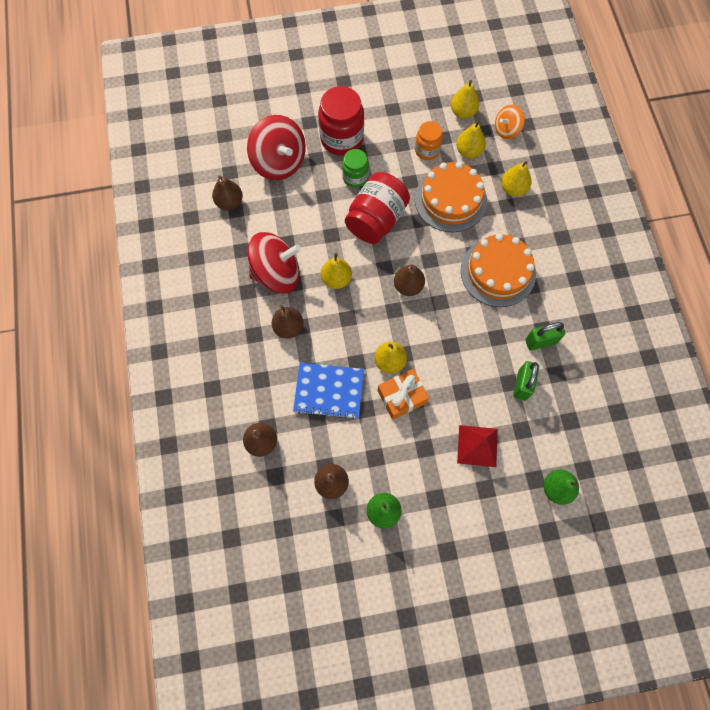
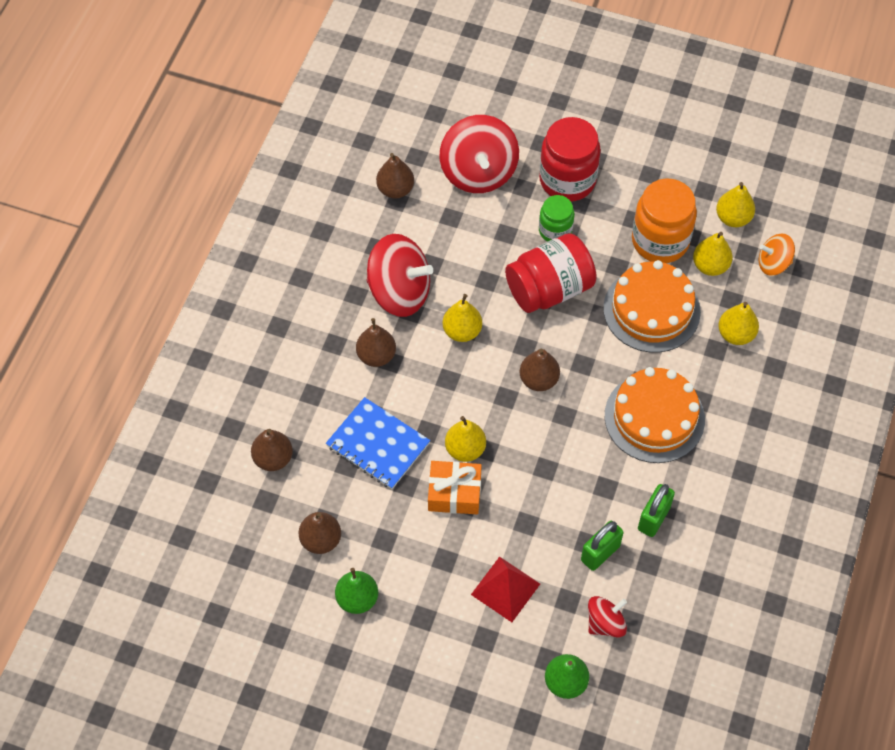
camera: 30 degrees right, 10 degrees down
(427, 150) = (660, 241): orange jar -> orange jar, size x1.72
(540, 341) = (653, 518): green padlock -> green padlock turned 75 degrees counterclockwise
(555, 432) = (605, 623): none -> red spinning top

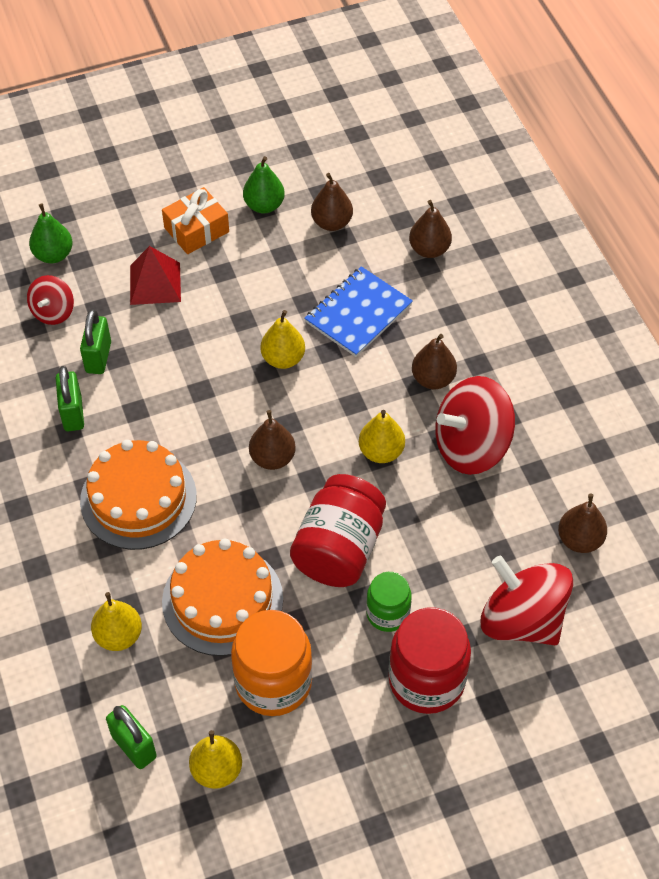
camera: 140 degrees right, 5 degrees down
(378, 445) = (358, 313): blue notebook -> blue notebook turned 45 degrees counterclockwise
(454, 493) = (260, 321): orange gift -> orange gift (196, 230)
(710, 266) = (199, 693): yellow pear -> none
(773, 263) = (134, 746): orange spinning top -> green padlock

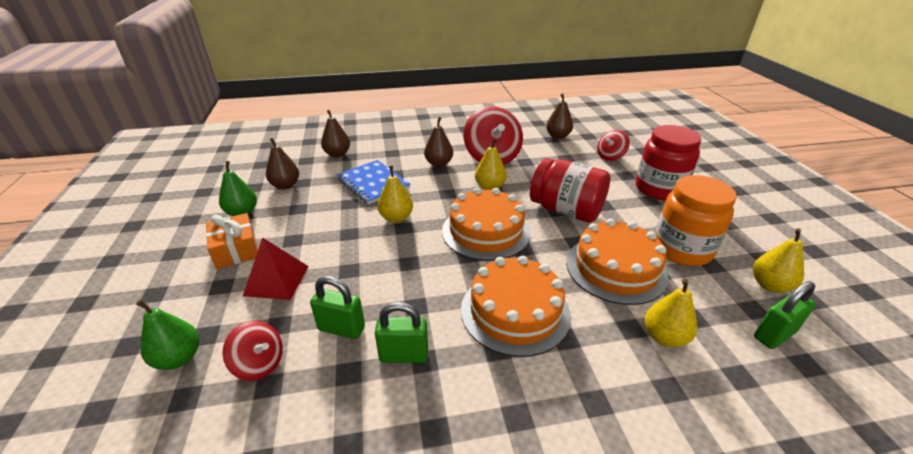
camera: 80 degrees left, 20 degrees down
(272, 458) = (486, 231): brown pear -> orange cake
(387, 613) = (614, 197): green jar -> none
(522, 620) = (610, 156): red spinning top -> red spinning top, size x0.54

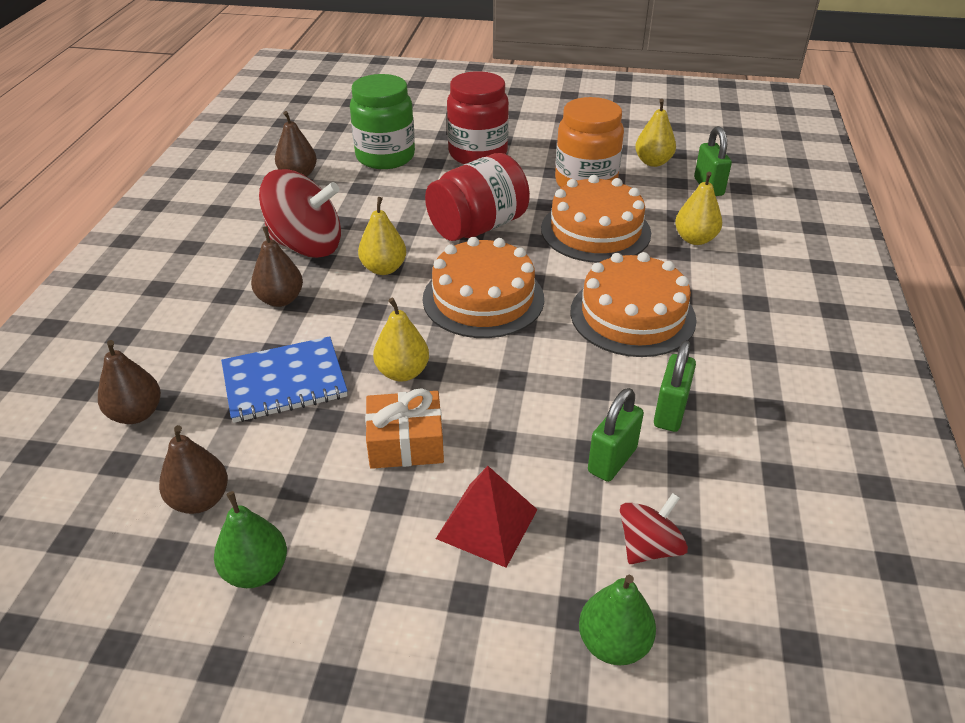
camera: 70 degrees left, 5 degrees up
(236, 250) = (377, 578): orange gift -> orange gift (406, 443)
(610, 156) = (385, 157): red spinning top -> green jar

